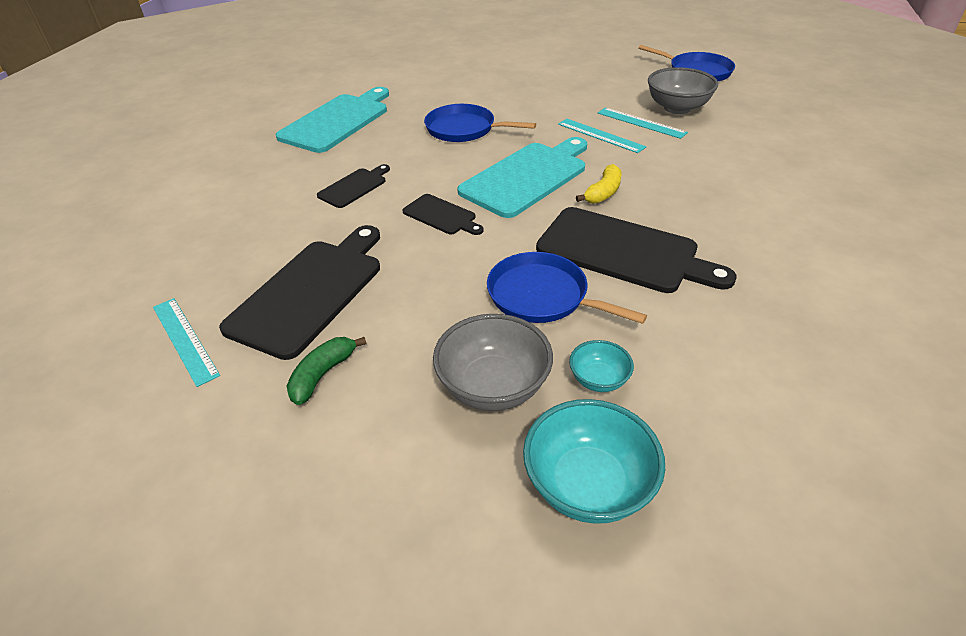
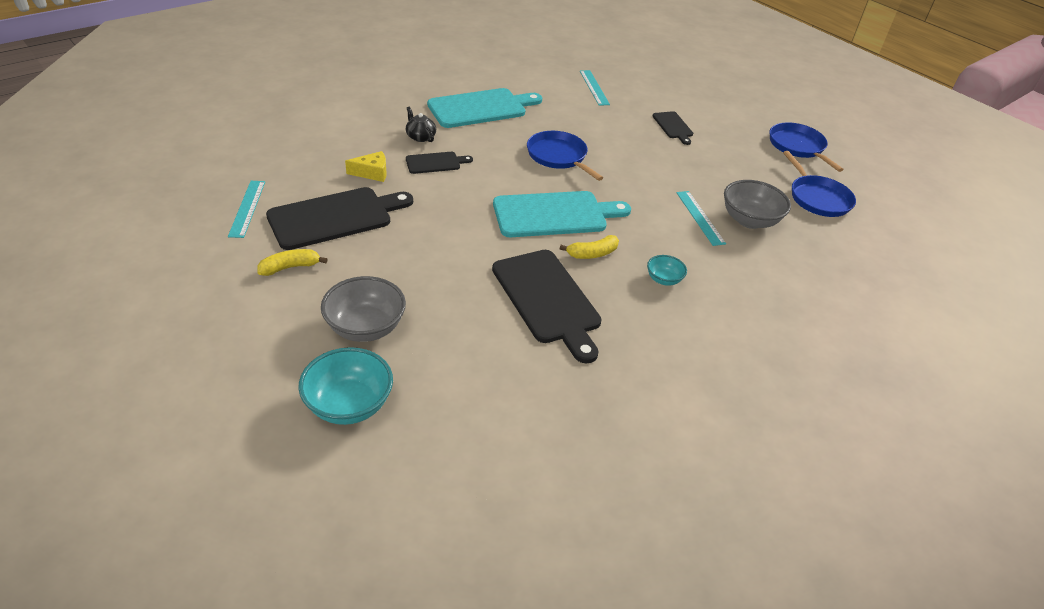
camera: 30 degrees right, 0 degrees up
(297, 227) = (372, 173): none -> yellow cheese
(307, 171) = (420, 137): none -> black teapot
(323, 374) = (290, 267): green banana -> yellow banana
(441, 215) = (464, 211): black cutting board -> black cutting board (673, 126)
(542, 296) = (458, 296): blue pan -> blue pan (797, 147)
(598, 379) = (426, 361): turquoise bowl -> turquoise bowl (663, 279)
(600, 135) = (652, 211): turquoise ruler -> turquoise ruler (594, 87)

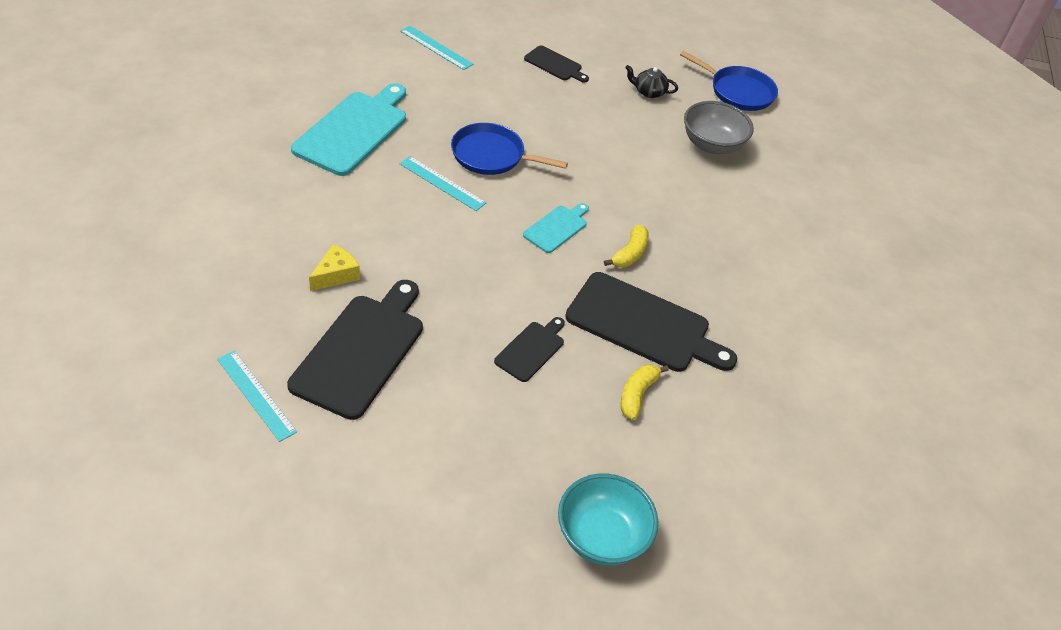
camera: 40 degrees left, 5 degrees up
(290, 267) = (386, 435): yellow banana -> yellow banana (637, 394)
(365, 327) = (529, 453): grey bowl -> none
(420, 137) = (333, 201): black teapot -> black teapot (649, 92)
(435, 163) = (385, 227): black cutting board -> black cutting board (531, 349)
(554, 214) = (557, 228): turquoise cutting board -> turquoise cutting board, size x0.51
(663, 279) = (708, 247): turquoise bowl -> none
(700, 217) = (673, 163): turquoise ruler -> turquoise ruler (442, 183)
(797, 147) = (674, 38): blue pan -> none

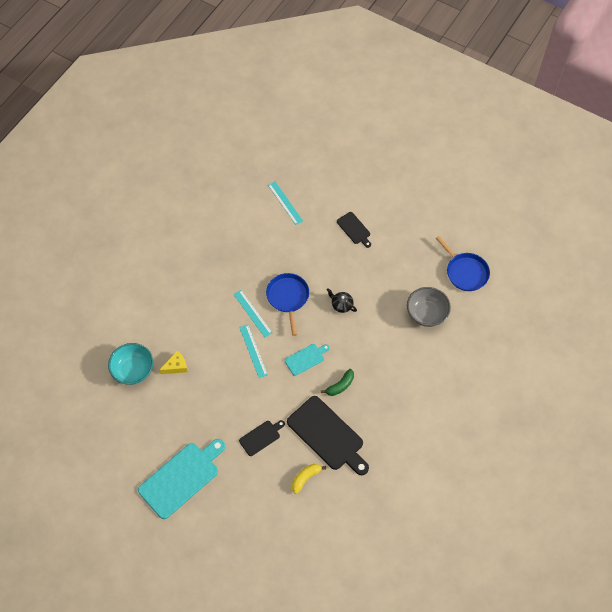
camera: 25 degrees right, 15 degrees up
(256, 395) = (118, 432): turquoise ruler -> turquoise ruler (253, 351)
(353, 130) = (215, 264): turquoise cutting board -> turquoise cutting board (181, 477)
(361, 351) = (175, 417): black cutting board -> none
(491, 155) = (288, 297): blue pan -> blue pan turned 45 degrees clockwise
(602, 537) = (255, 552): turquoise bowl -> turquoise bowl (133, 370)
(630, 254) = (340, 386): yellow banana -> green banana
(649, 92) = (405, 262): black teapot -> black teapot (341, 305)

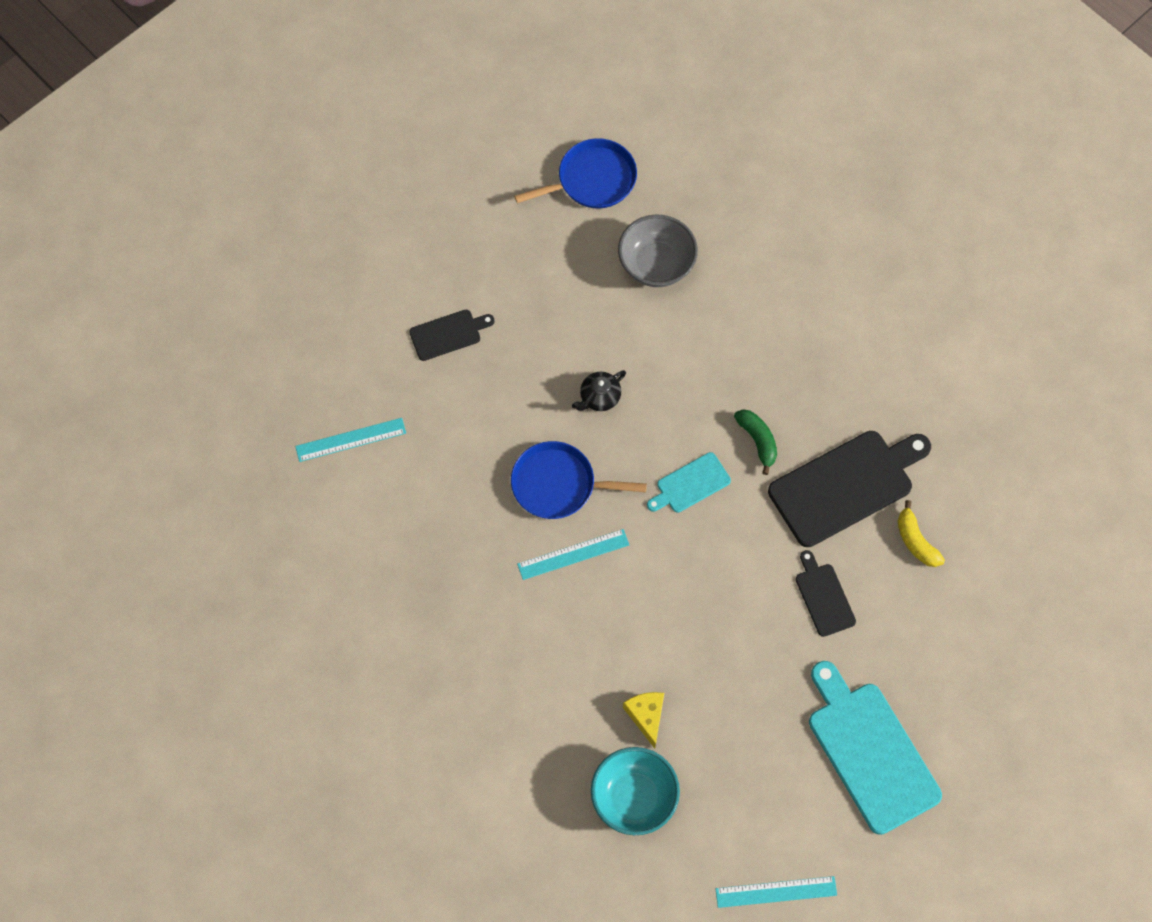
camera: 75 degrees left, 5 degrees up
(253, 351) = (651, 571): turquoise ruler -> turquoise ruler (776, 892)
(306, 358) = (690, 484): turquoise cutting board -> turquoise cutting board turned 105 degrees counterclockwise

